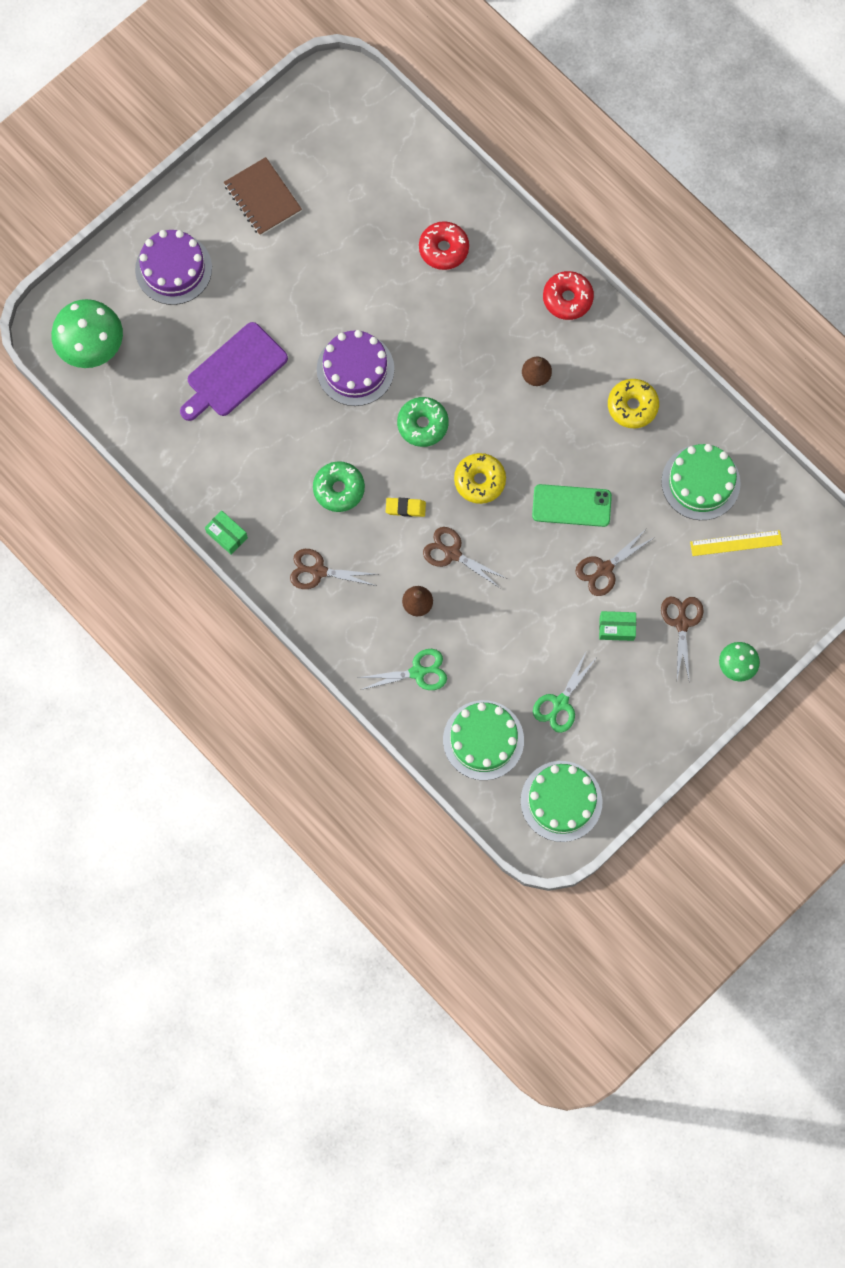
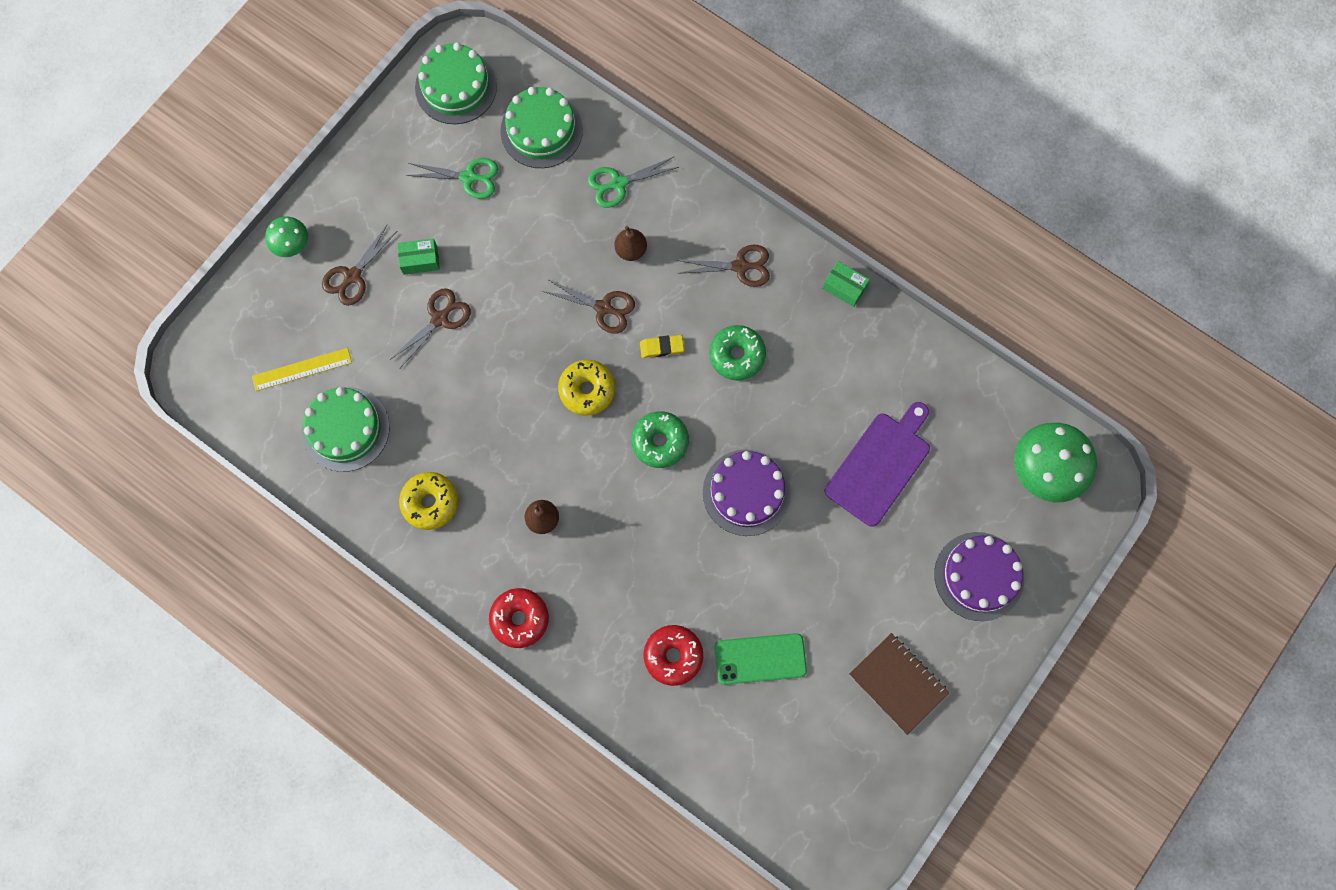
camera: 170 degrees right, 0 degrees up
(560, 703) = (469, 177): green scissors -> green scissors turned 75 degrees clockwise
(571, 506) = (483, 380): green phone -> green phone (760, 658)
(681, 623) = (352, 276): brown scissors -> brown scissors turned 45 degrees clockwise

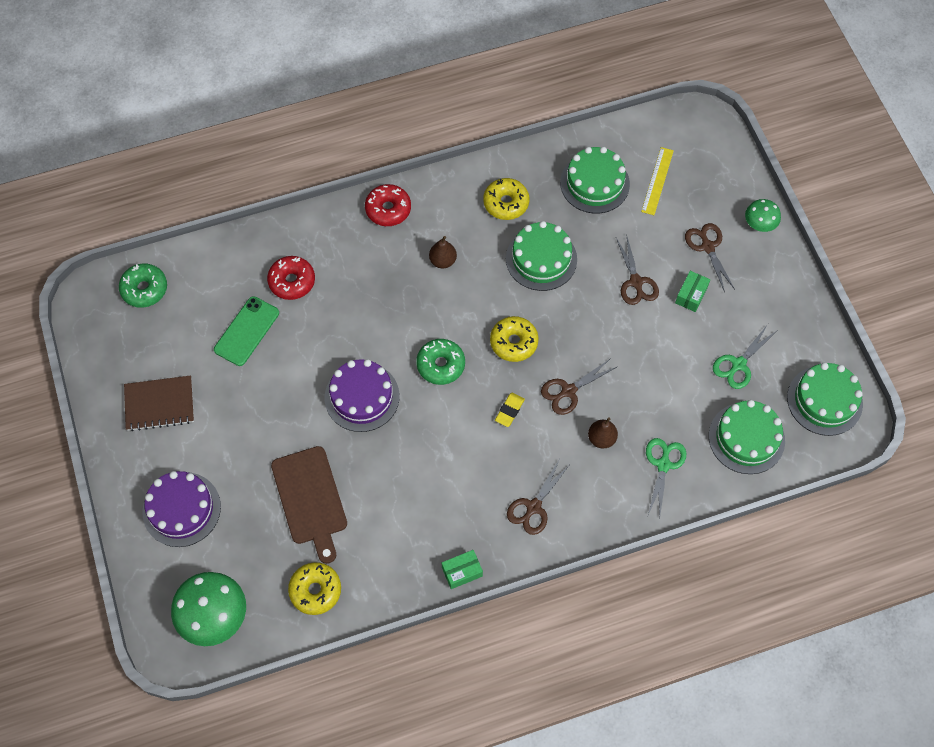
camera: 125 degrees right, 10 degrees down
(474, 424) = (541, 259): none -> green cake
(737, 355) = (465, 457): green donut -> green donut (144, 289)
(880, 465) = (310, 499): purple cutting board -> brown cutting board
(956, 398) = (315, 590): none -> yellow donut

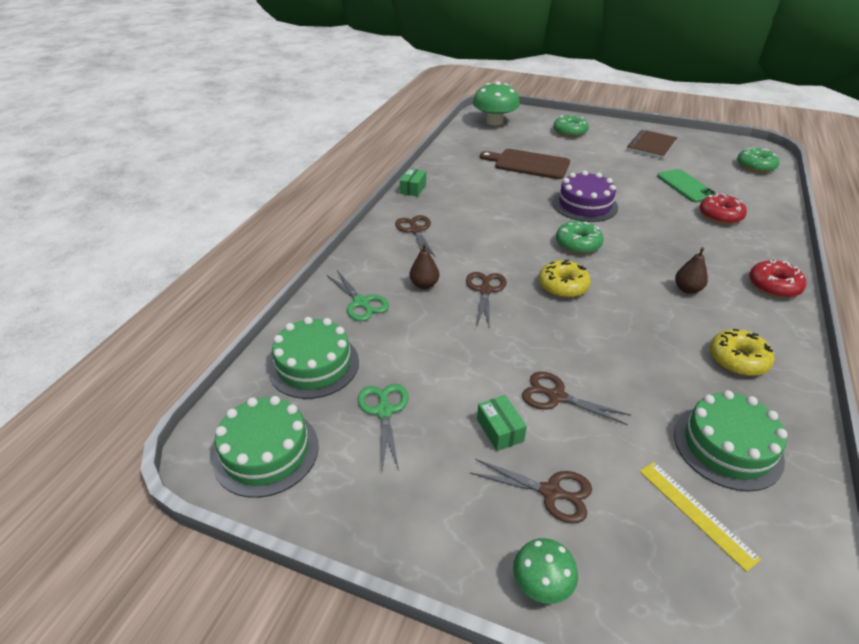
camera: 130 degrees right, 25 degrees down
(181, 509) = (570, 132): purple cake -> green donut
(315, 590) = (469, 147): yellow donut -> none
(509, 411) = (502, 255): yellow eraser -> none
(541, 259) = (643, 346): green cake -> none

